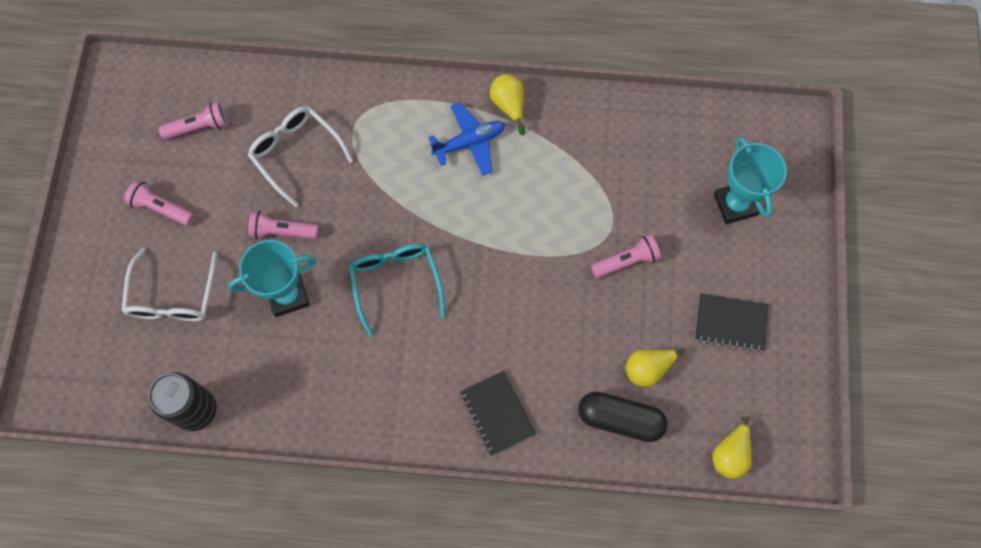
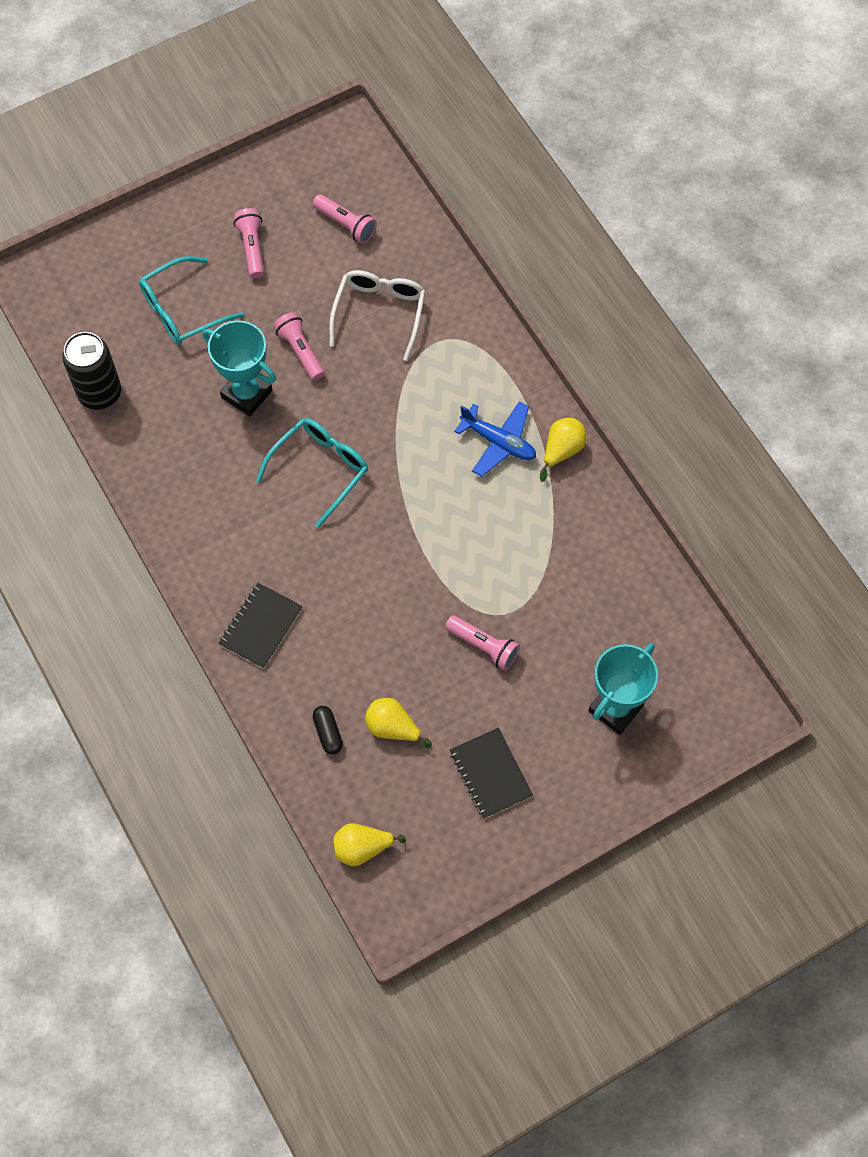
camera: 55 degrees right, 5 degrees down
(173, 296) = (182, 310): white glasses -> turquoise glasses
(620, 419) = (328, 733): black capsule -> black capsule, size x0.54

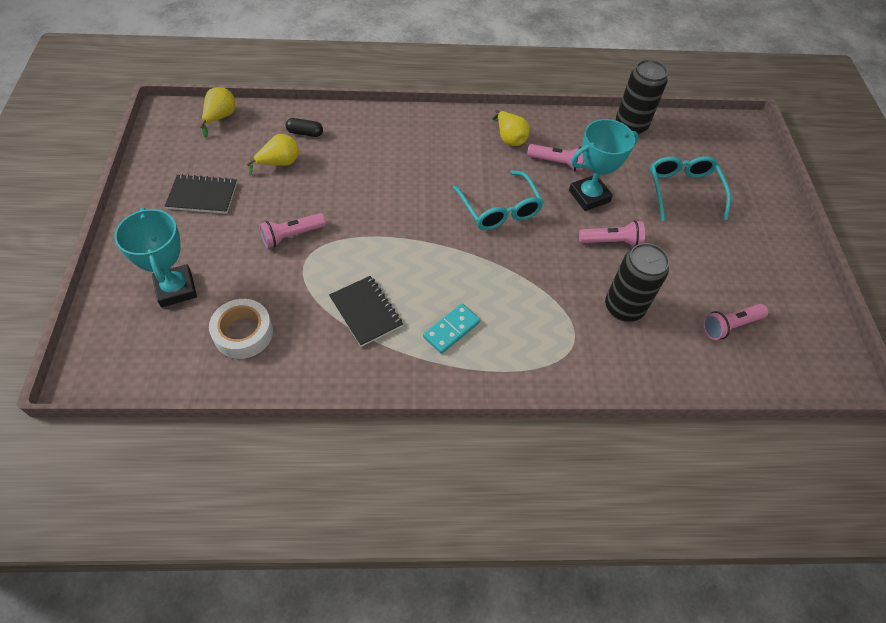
camera: 115 degrees right, 10 degrees down
(252, 248) = (727, 253): pink flashlight -> pink flashlight (557, 163)
(260, 626) = (402, 132): black notebook -> black notebook (366, 312)
(379, 313) = (624, 307): white glasses -> black can
(498, 442) = (451, 329): blue plane -> turquoise domino
(562, 451) = (413, 371): yellow pear -> yellow pear (509, 138)
(619, 613) = (243, 333): none -> white tape

